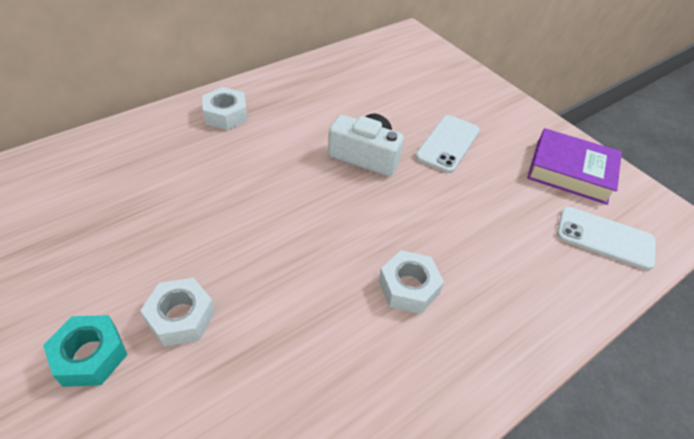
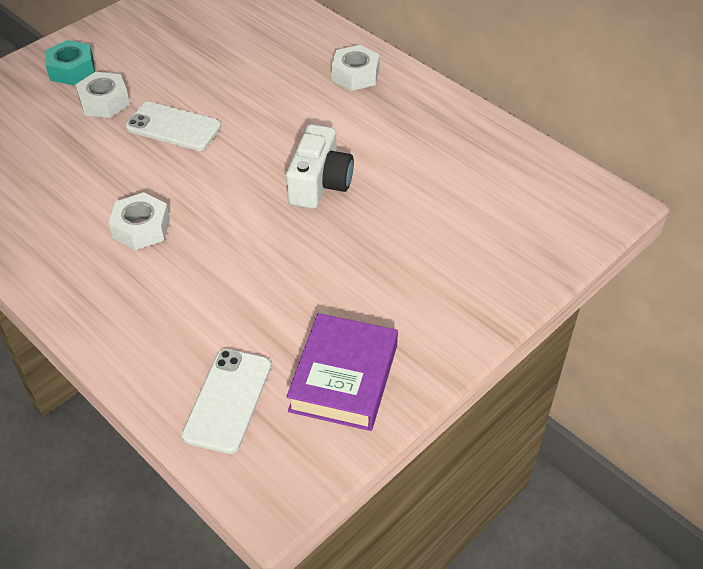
camera: 85 degrees right, 0 degrees up
(448, 144) = (363, 252): white phone -> white phone (173, 127)

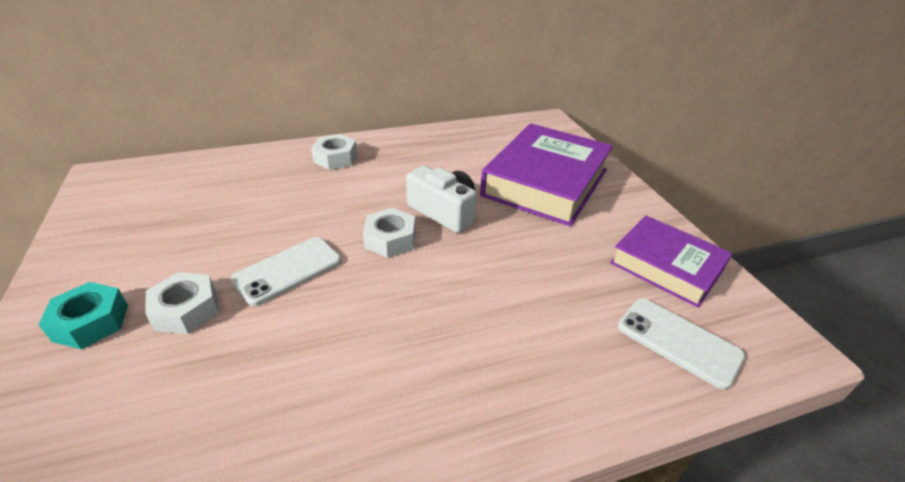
camera: 65 degrees left, 10 degrees down
(141, 228) = (418, 337): white nut -> white nut (390, 239)
(440, 243) = (546, 182): none -> purple book

